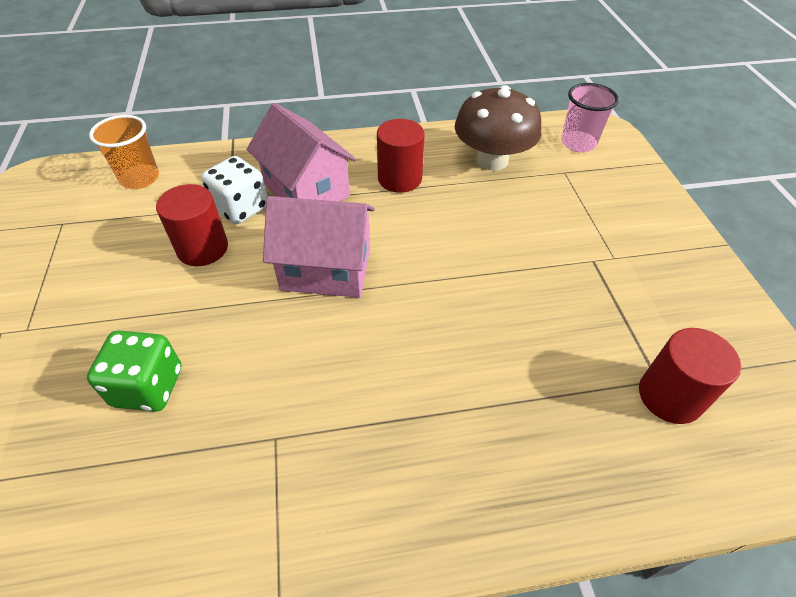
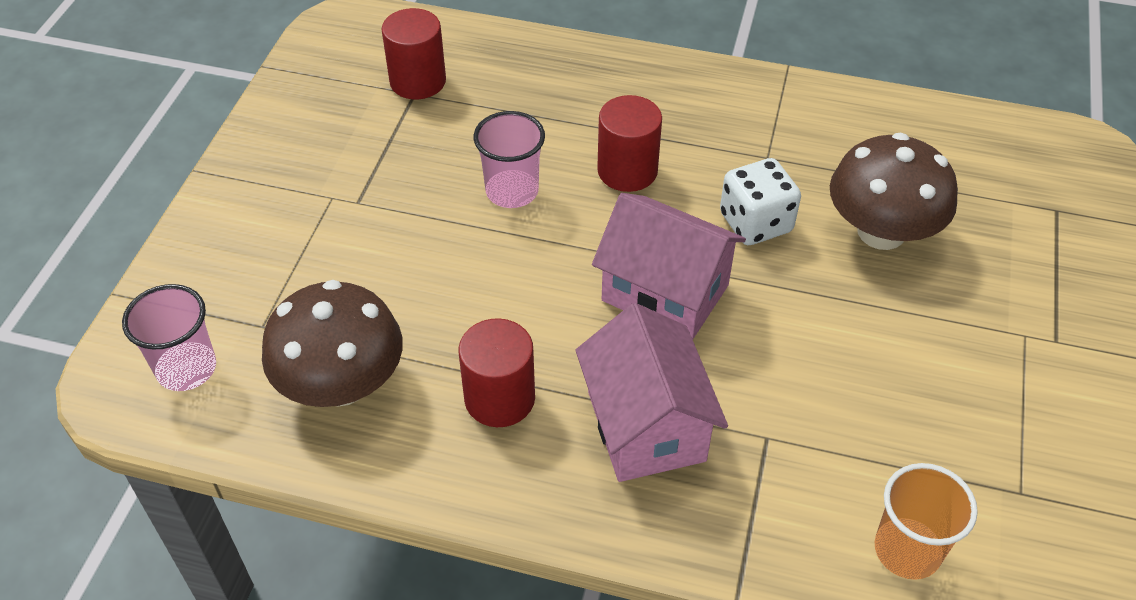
camera: 155 degrees left, 0 degrees up
(148, 387) = (881, 231): green dice -> brown mushroom
(202, 248) = (814, 375): red cylinder -> red cylinder (627, 171)
(241, 208) = (751, 426): white dice -> white dice (755, 223)
(490, 309) = (512, 191): none -> pink cup

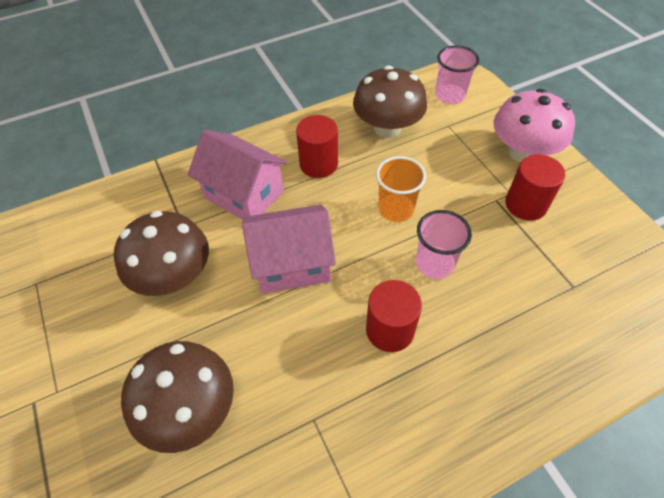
camera: 140 degrees right, 5 degrees up
(241, 227) = (522, 152): none -> pink mushroom
(418, 81) = (585, 297): red cylinder -> red cylinder (525, 204)
(755, 223) = (278, 351): white dice -> none
(821, 375) = (174, 276): none -> brown mushroom
(907, 550) = (87, 220): orange cup -> orange cup (396, 209)

